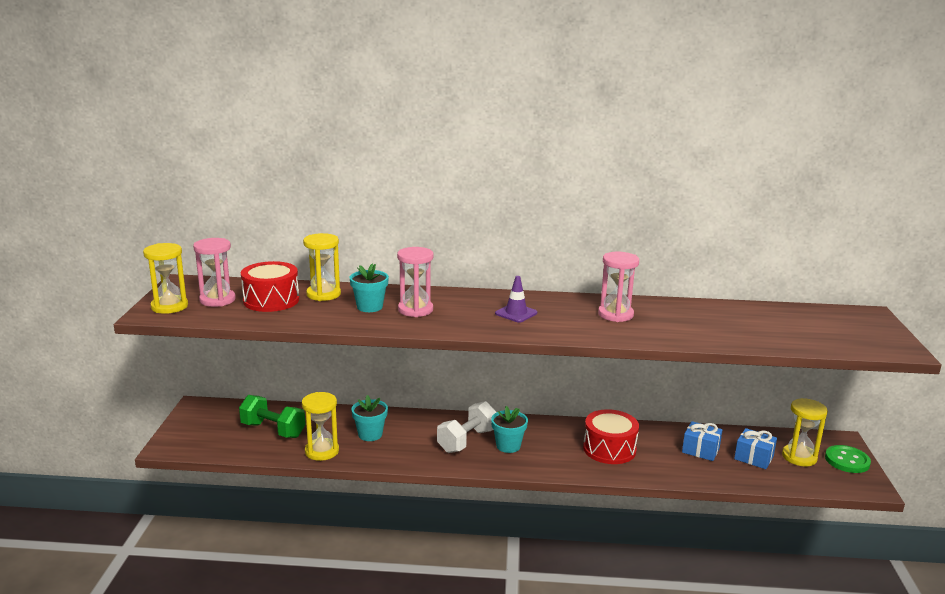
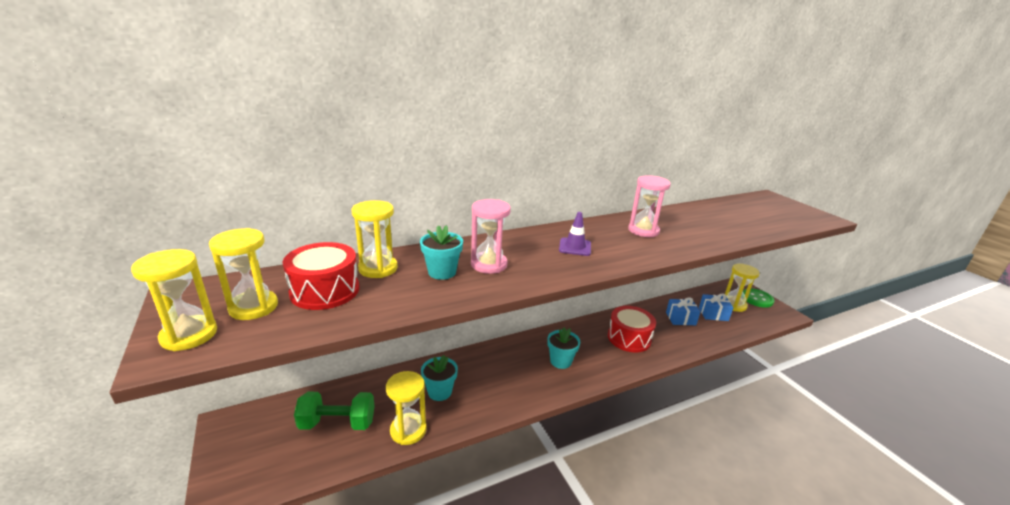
camera: 30 degrees left, 5 degrees up
(217, 300) = (253, 307): pink hourglass -> yellow hourglass
(467, 441) = (525, 368): white dumbbell -> none

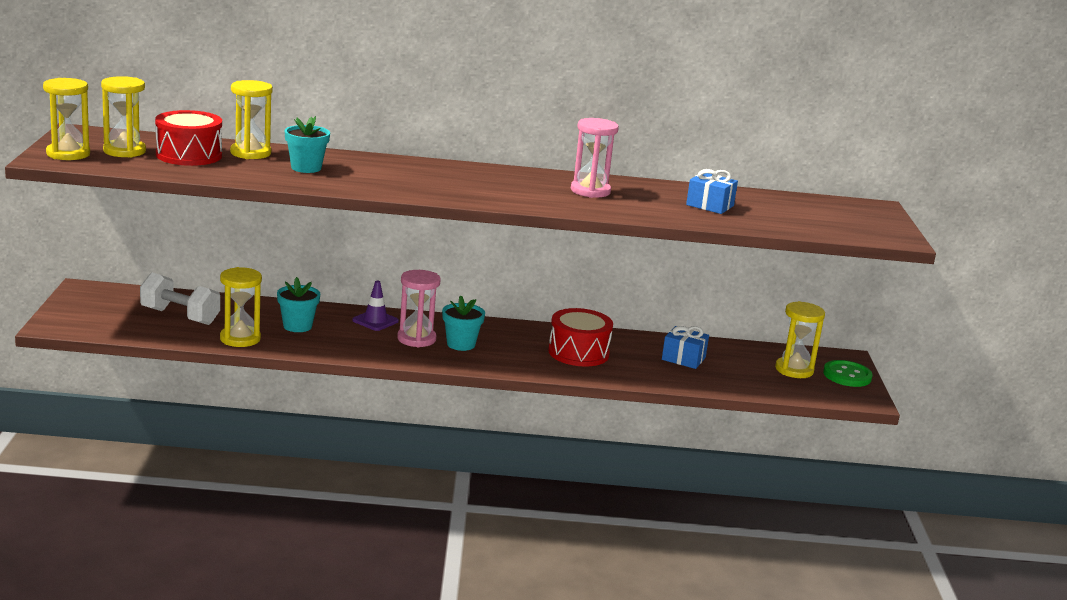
camera: 25 degrees right, 5 degrees down
(337, 423) = (180, 316): green dumbbell -> white dumbbell
(489, 264) = (360, 173): pink hourglass -> pink hourglass (416, 339)
(575, 247) = (476, 183): purple traffic cone -> purple traffic cone (375, 321)
(713, 314) = (742, 368): blue gift -> blue gift (710, 205)

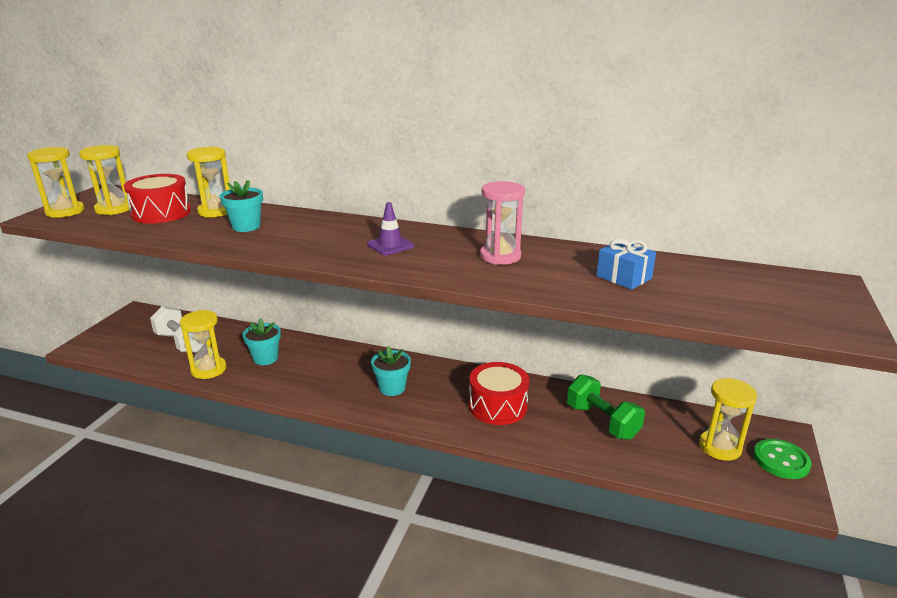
camera: 20 degrees right, 5 degrees up
(375, 321) = (334, 356): purple traffic cone -> purple traffic cone (390, 245)
(416, 339) = (356, 379): pink hourglass -> none
(683, 358) = (602, 421): blue gift -> green dumbbell

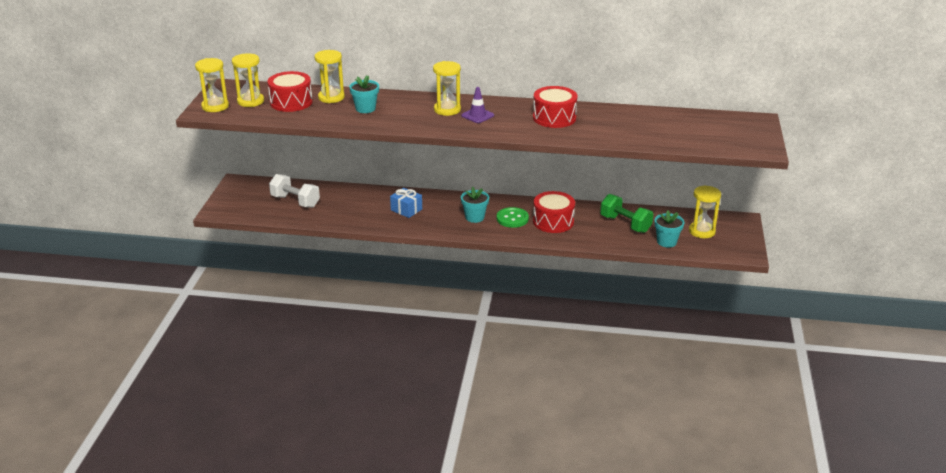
camera: 10 degrees left, 5 degrees up
(208, 369) = (331, 218): yellow hourglass -> yellow hourglass (447, 110)
(265, 358) = (369, 206): turquoise flower pot -> turquoise flower pot (666, 242)
(500, 256) = (554, 118): pink hourglass -> red drum
(624, 277) = (636, 126): blue gift -> blue gift (406, 210)
(781, 460) = (739, 235): green button -> green button (512, 219)

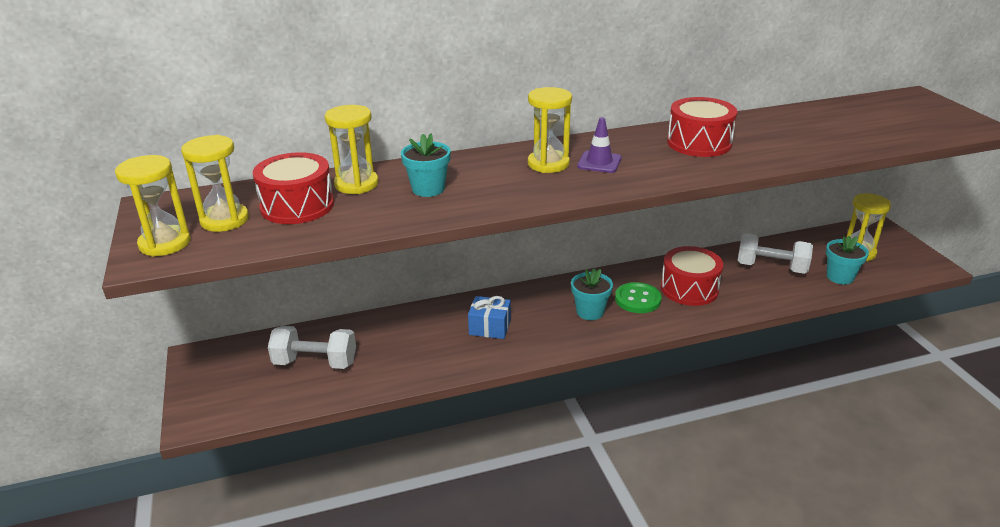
camera: 25 degrees left, 0 degrees up
(625, 224) = (771, 268): green dumbbell -> white dumbbell

